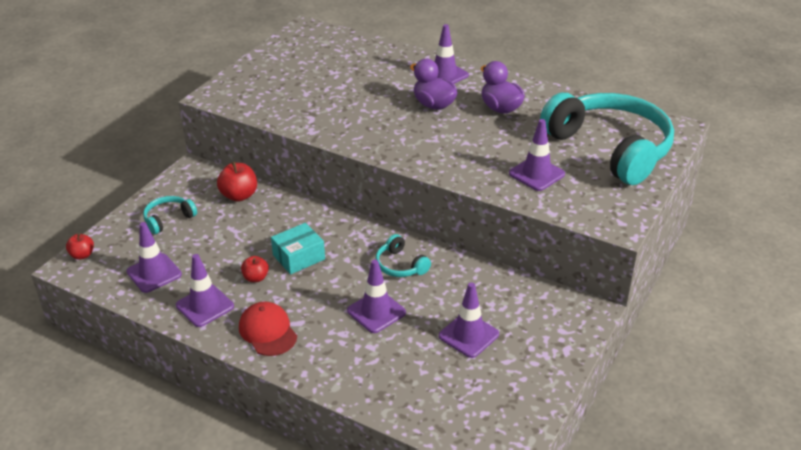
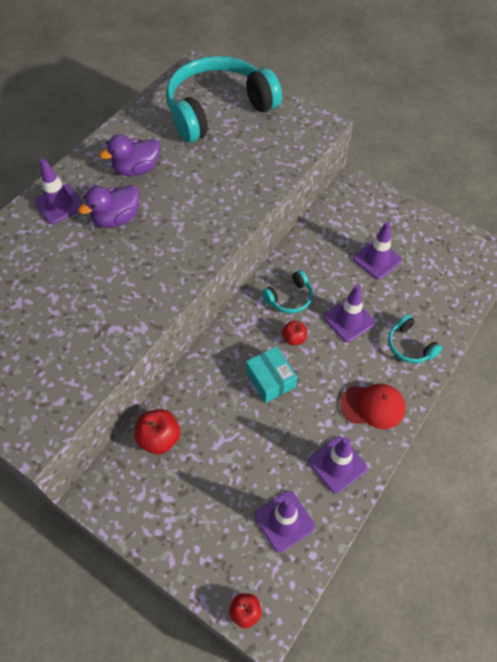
camera: 85 degrees left, 20 degrees up
(168, 219) = (190, 514): turquoise headphones -> turquoise headphones (409, 346)
(256, 278) = (298, 418): red apple -> red apple (294, 338)
(268, 331) = (373, 406): red cap -> red cap turned 150 degrees counterclockwise
(536, 174) = (248, 160): purple traffic cone -> none

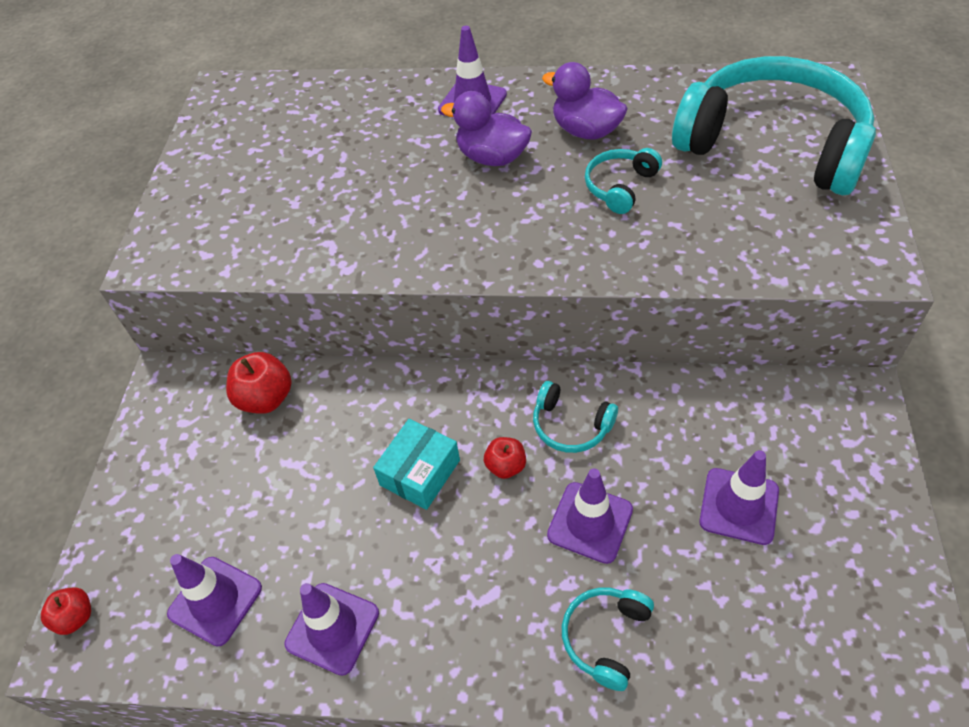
camera: 65 degrees right, 5 degrees down
(192, 179) = (620, 186): none -> turquoise headphones
(373, 406) = (457, 632): red cap -> none

